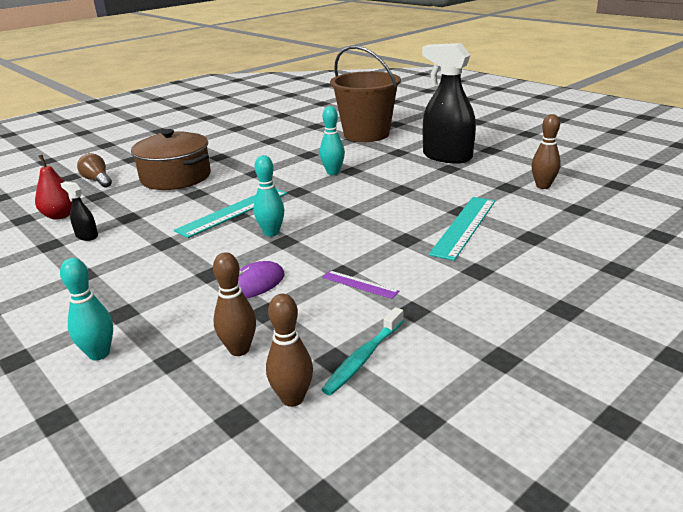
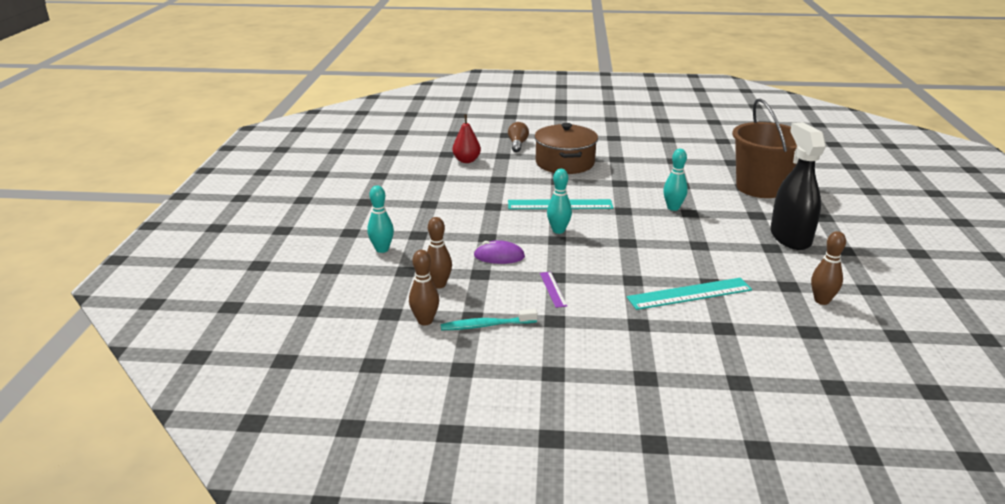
camera: 45 degrees right, 0 degrees up
(87, 236) = (461, 181): black spray bottle -> none

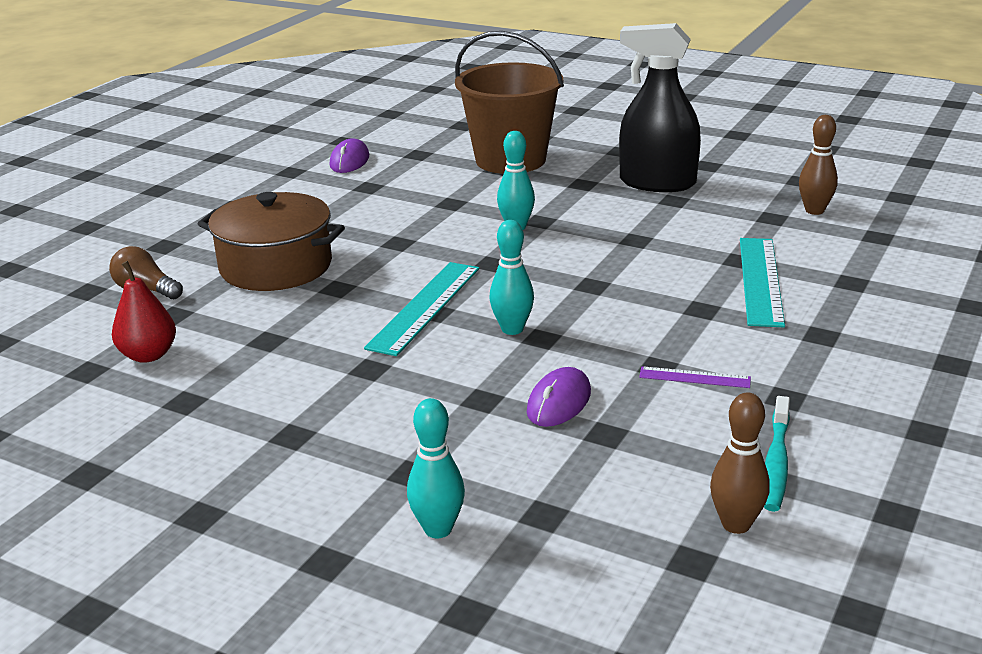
camera: 65 degrees left, 0 degrees up
(439, 284) = (618, 485): brown bowling pin -> none
(699, 148) = (349, 161): none -> purple mouse

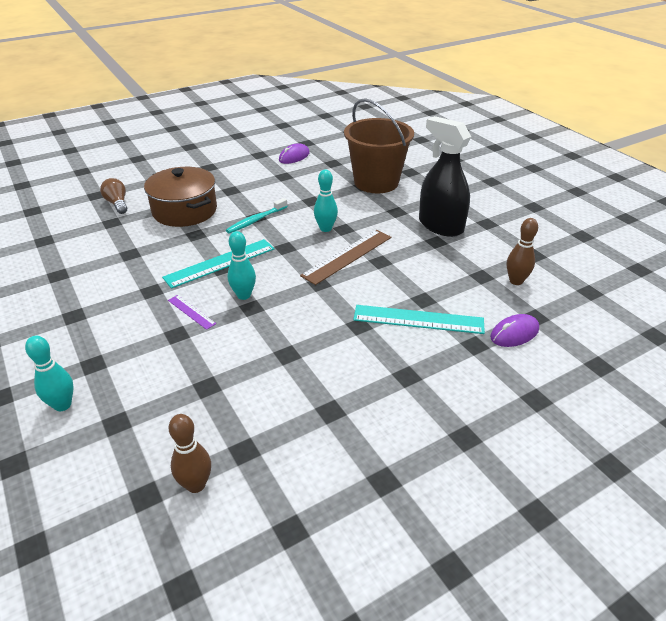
camera: 30 degrees right, 10 degrees up
(148, 355) = (75, 242): red pear -> none
(559, 402) = (209, 354): purple mouse -> purple mouse (514, 333)
(587, 247) = (347, 256): none -> brown ruler
(694, 377) = (297, 371): purple ruler -> purple ruler (191, 312)
(761, 280) = (418, 319): turquoise ruler -> turquoise ruler turned 60 degrees clockwise
(776, 462) = (268, 454): turquoise toothbrush -> turquoise toothbrush (256, 220)

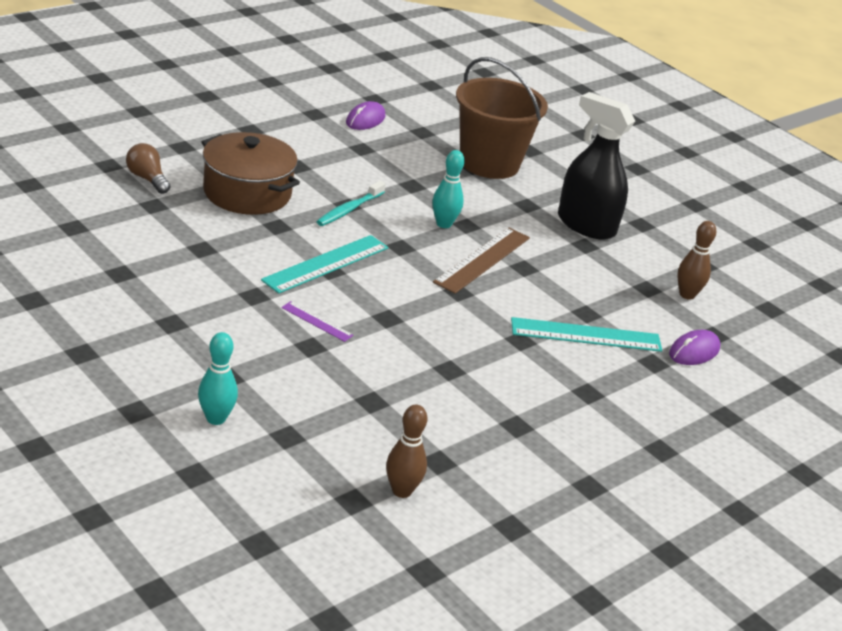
camera: 15 degrees left, 5 degrees down
(244, 295) = (372, 304): turquoise bowling pin -> none

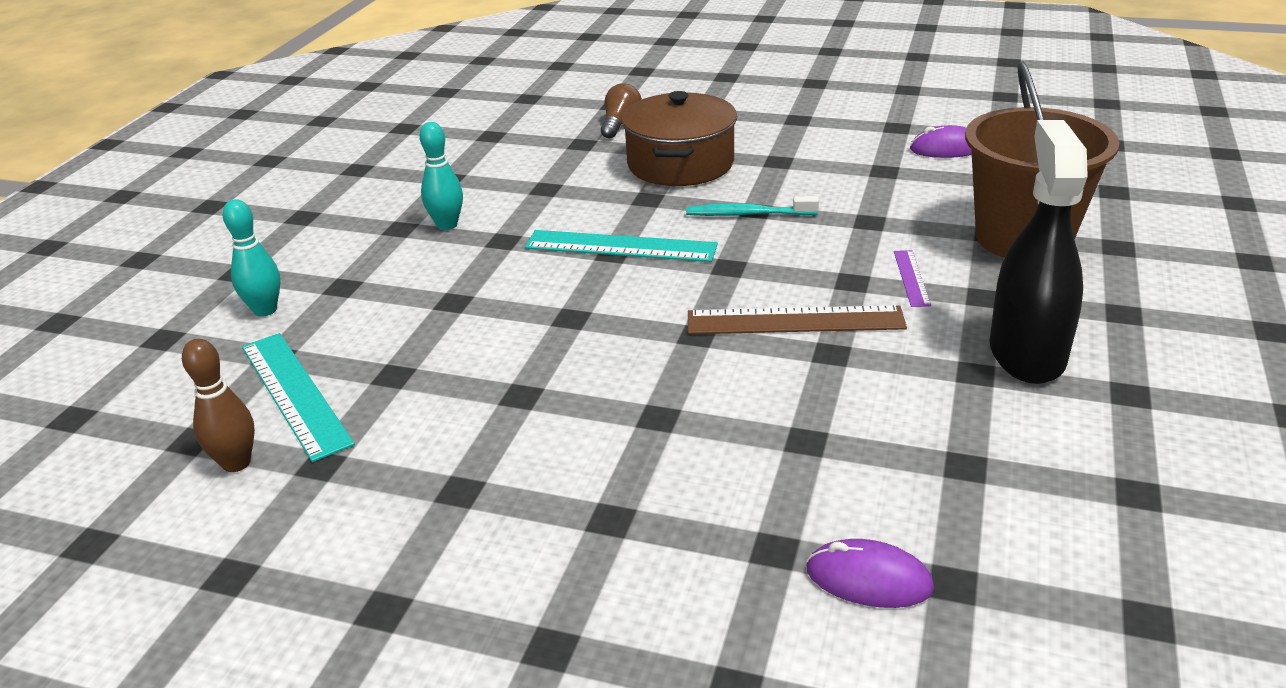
camera: 65 degrees right, 0 degrees up
(317, 321) = (504, 286): purple ruler -> purple ruler (911, 278)
(443, 224) = (826, 269): turquoise bowling pin -> turquoise bowling pin (447, 225)
(586, 335) = (750, 461): turquoise ruler -> turquoise ruler (294, 394)
(687, 295) = (1018, 510): brown bowling pin -> none

